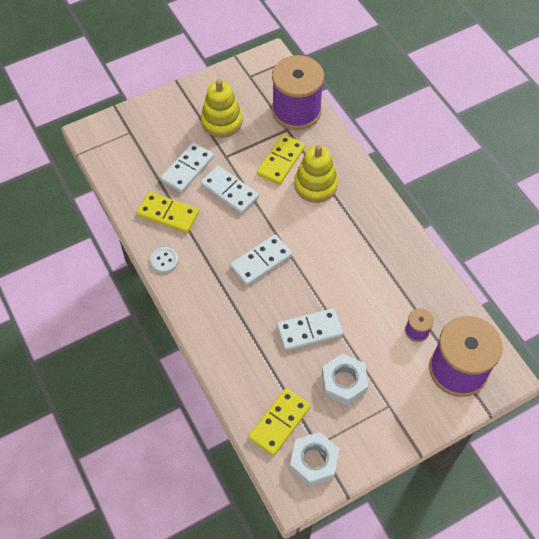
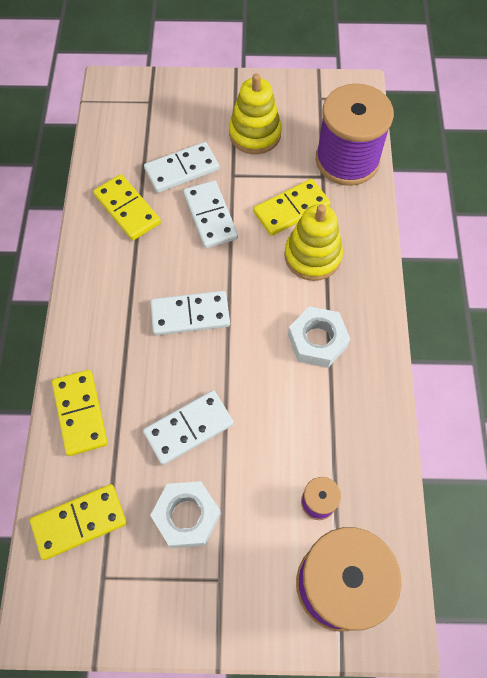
camera: 30 degrees right, 5 degrees up
(164, 260) = (87, 259): white button -> none
(232, 359) = (80, 413): none -> yellow domino
(309, 331) = (189, 428): white domino -> white domino turned 45 degrees counterclockwise
(314, 461) = (85, 596): white nut -> white nut (317, 341)

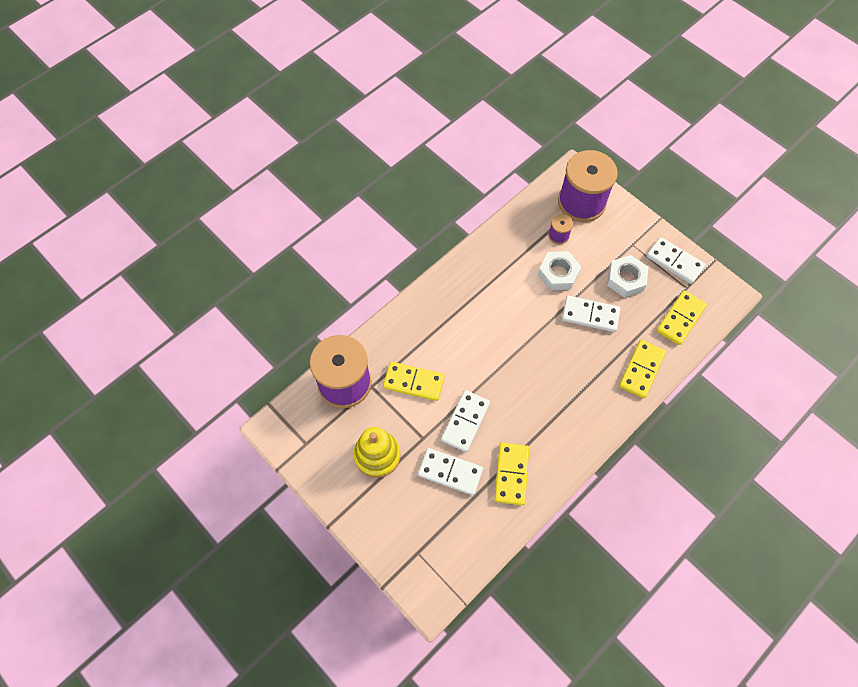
camera: 135 degrees left, 0 degrees up
(79, 522) = (680, 319): yellow domino -> yellow domino turned 75 degrees counterclockwise
(190, 314) = (535, 371): white domino -> white domino (674, 262)
(312, 256) = (434, 344): yellow stacking toy -> none
(317, 341) = (482, 299): white nut -> white nut (558, 274)

